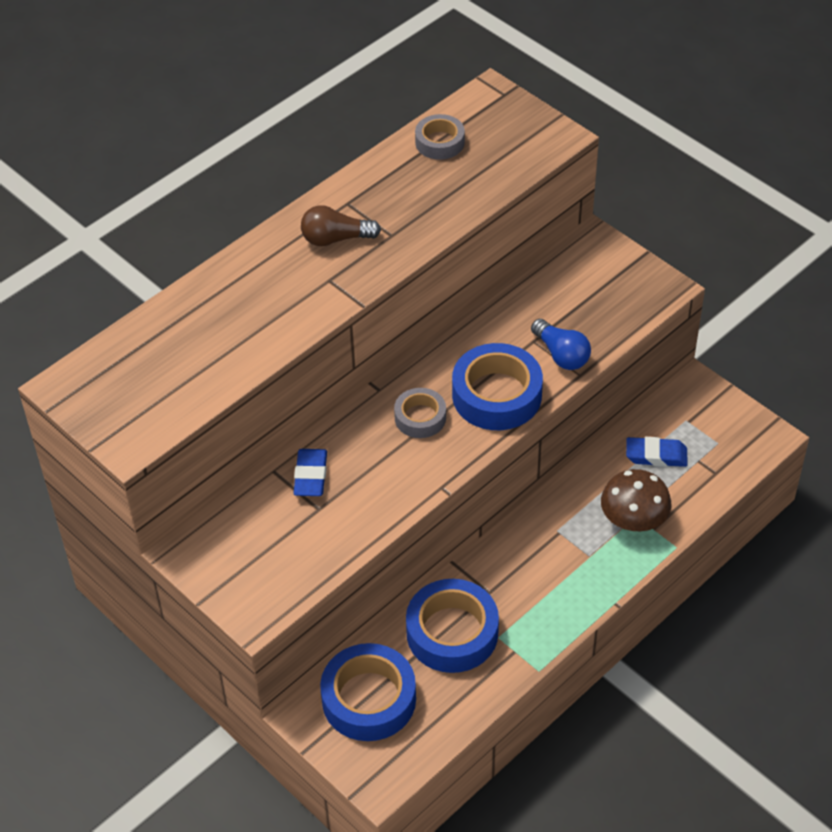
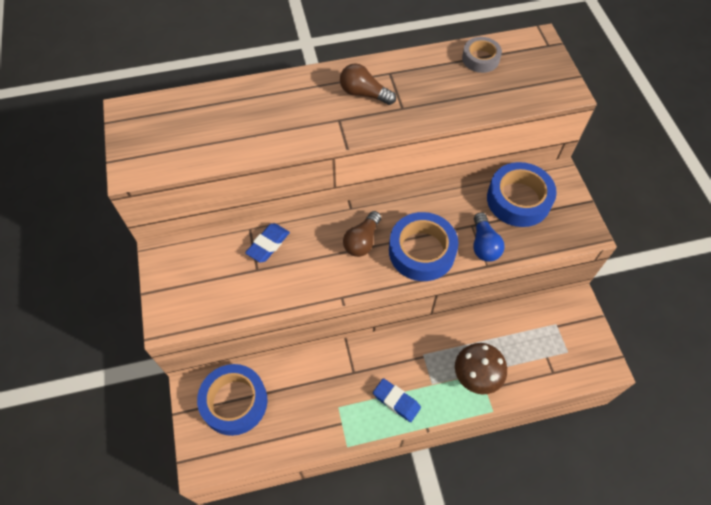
camera: 30 degrees right, 10 degrees up
(420, 417) = (362, 241): grey tape -> brown light bulb
(452, 633) = (313, 387): blue tape -> blue tape (518, 199)
(656, 455) = (520, 338): blue eraser -> blue eraser (396, 401)

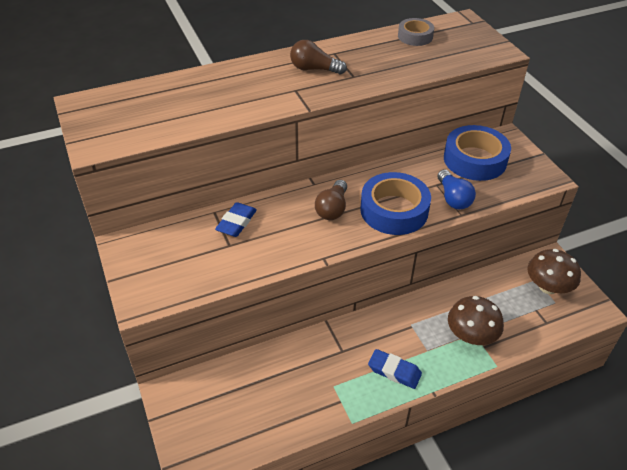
camera: 10 degrees left, 15 degrees down
(234, 402) = (218, 397): blue tape -> none
(565, 333) = (548, 286): none -> brown mushroom

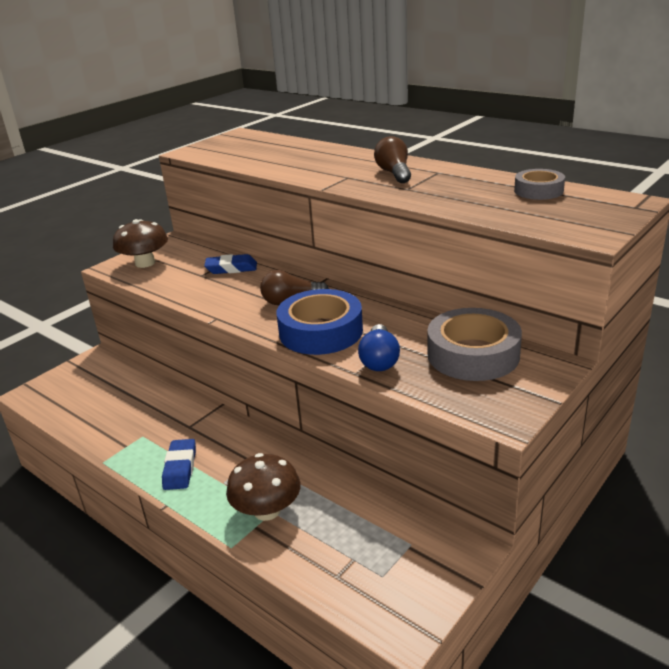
camera: 65 degrees right, 15 degrees down
(453, 198) = (379, 360): blue light bulb -> blue light bulb turned 45 degrees counterclockwise
(475, 160) = (473, 354): blue tape -> grey tape
(548, 286) = (407, 560): brown mushroom -> brown mushroom (145, 263)

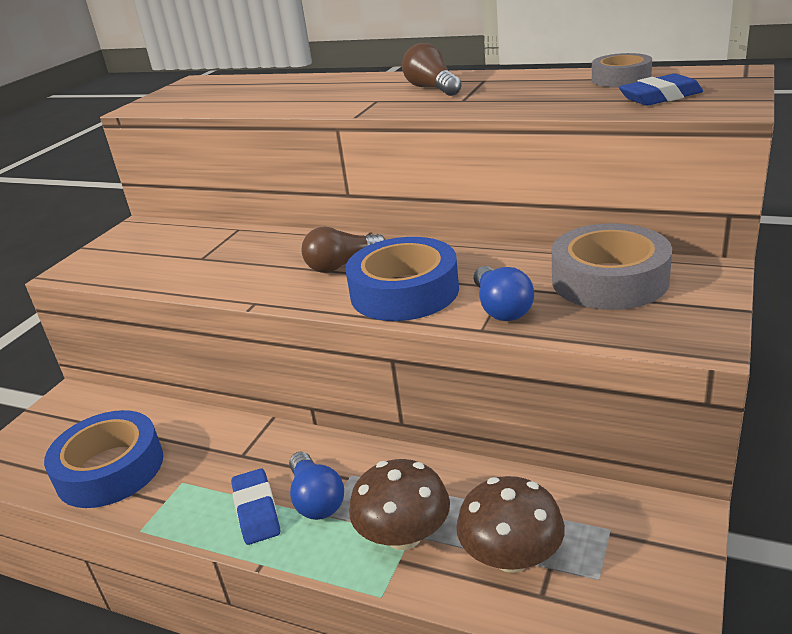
camera: 15 degrees left, 0 degrees up
(102, 415) = (110, 469): none -> blue tape
(145, 263) = (114, 258): brown mushroom -> brown mushroom (511, 557)
(222, 470) = (316, 499): none -> blue light bulb
(231, 268) = (238, 243): blue eraser -> blue eraser (660, 97)

